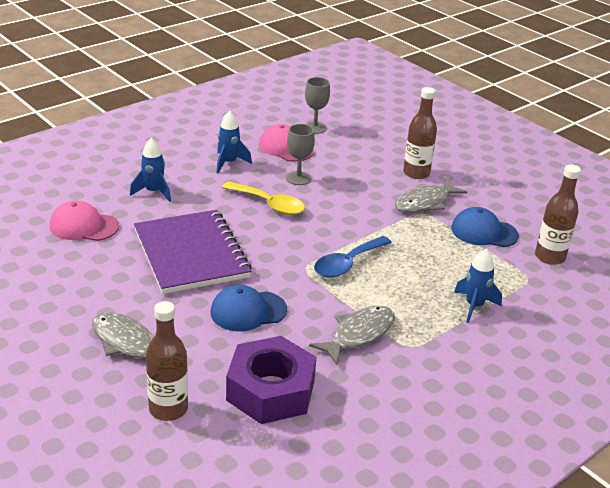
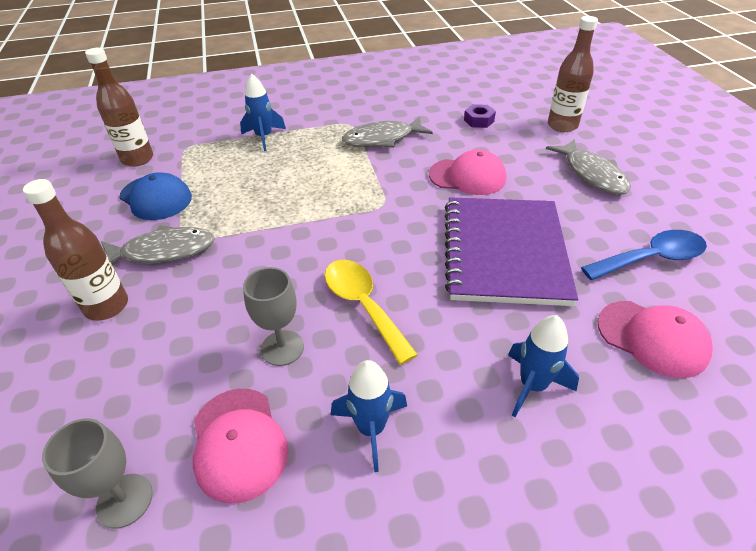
camera: 150 degrees left, 10 degrees up
(248, 311) = (467, 176): blue cap -> pink cap
(270, 390) = (479, 120): purple nut -> purple nut, size x0.41
(347, 264) = (335, 198): blue spoon -> blue spoon (651, 258)

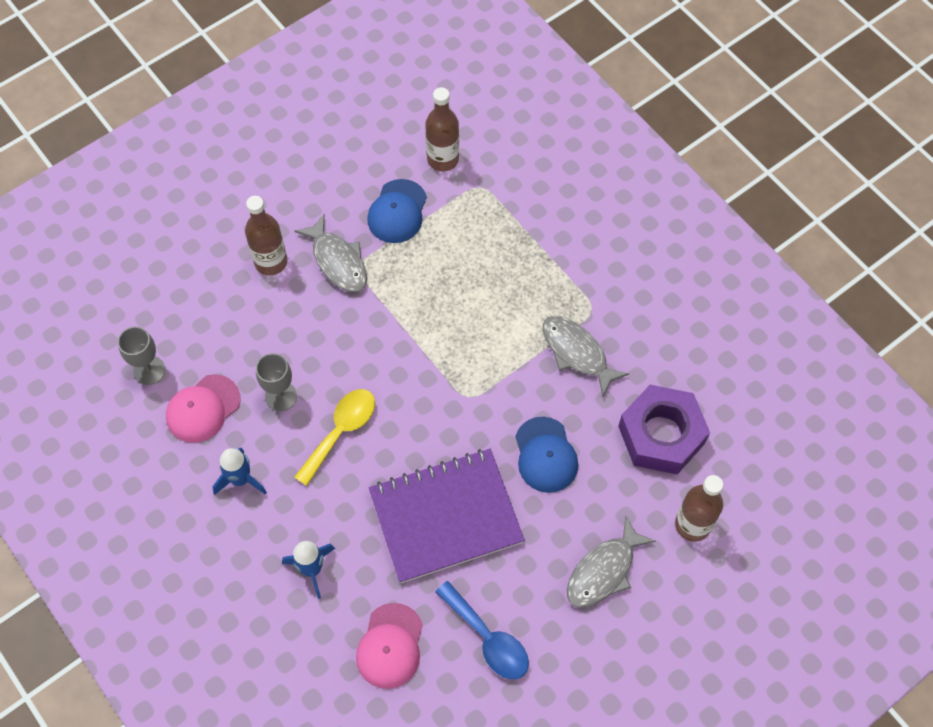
camera: 65 degrees right, 20 degrees up
(264, 137) = (528, 243): blue rocket -> none
(467, 176) = (545, 455): pink cap -> blue cap
(479, 120) = (661, 435): purple nut -> purple nut, size x2.42

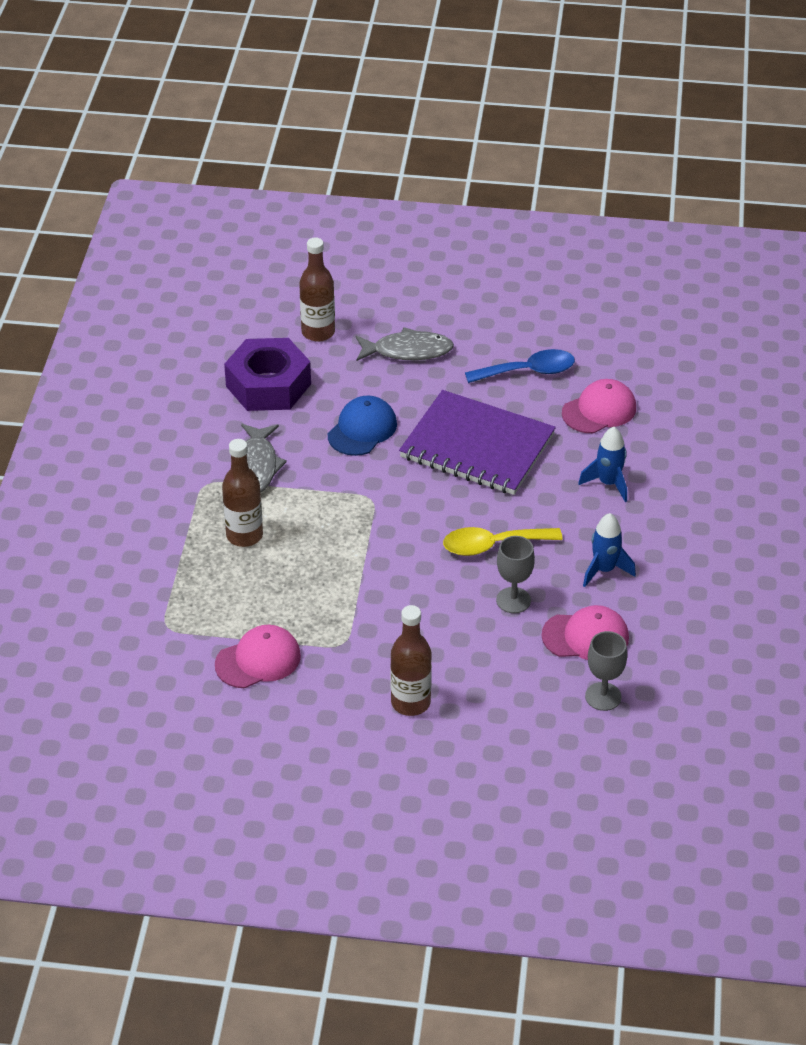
camera: 135 degrees left, 20 degrees down
(338, 261) = (354, 660): grey fish -> none
(397, 211) = (258, 660): blue cap -> pink cap
(443, 159) = (166, 671): brown bottle -> brown bottle (244, 535)
(488, 638) = (528, 371): blue spoon -> blue spoon turned 75 degrees clockwise

